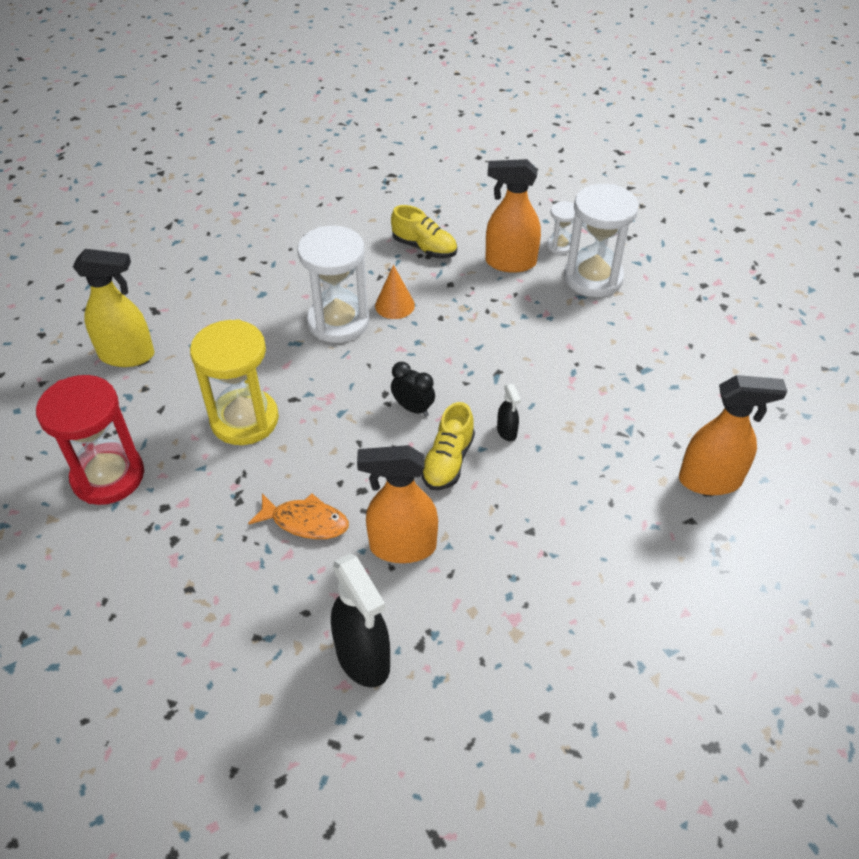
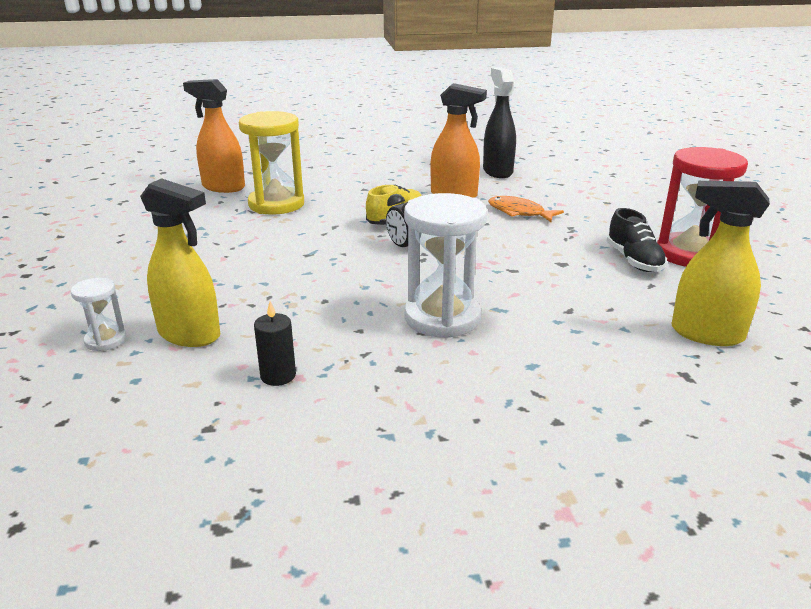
camera: 160 degrees left, 20 degrees down
(171, 447) = (633, 260): none -> black shoe
(244, 420) = (563, 265): yellow hourglass -> yellow hourglass (276, 204)
(394, 305) = (367, 320): orange cone -> none
(424, 248) = (278, 376): yellow shoe -> black candle
(507, 432) = (336, 224): black spray bottle -> none
(510, 263) = (190, 335): orange spray bottle -> yellow spray bottle
(593, 278) = (121, 301): white hourglass -> none

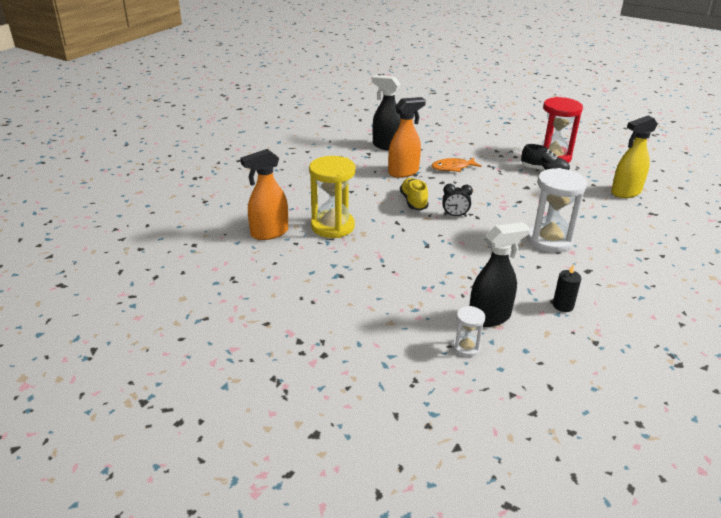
camera: 50 degrees left, 5 degrees up
(190, 335) = (490, 317): yellow spray bottle -> black spray bottle

